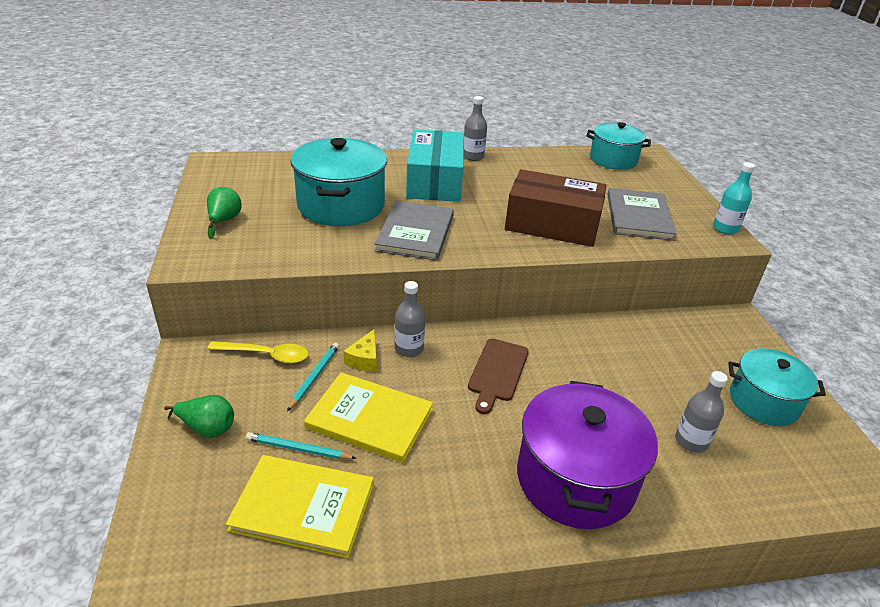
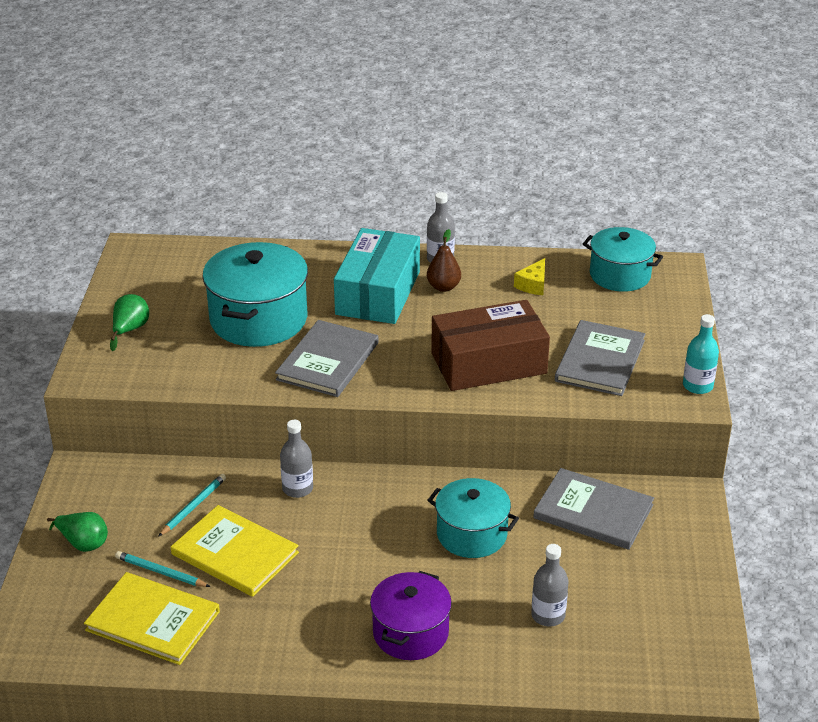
camera: 15 degrees right, 0 degrees up
(266, 355) = (152, 479): yellow spoon -> none
(364, 359) = (248, 494): yellow cheese -> yellow cheese (533, 285)
(485, 174) = (443, 287): none -> brown pear
(497, 372) = (380, 524): brown cutting board -> none
(552, 224) = (488, 363): brown box -> brown box turned 45 degrees counterclockwise
(575, 479) = (410, 633): purple pot -> purple pot, size x0.65
(671, 340) = (593, 511): none -> grey book
(763, 402) = (655, 588): turquoise pot -> turquoise pot (471, 534)

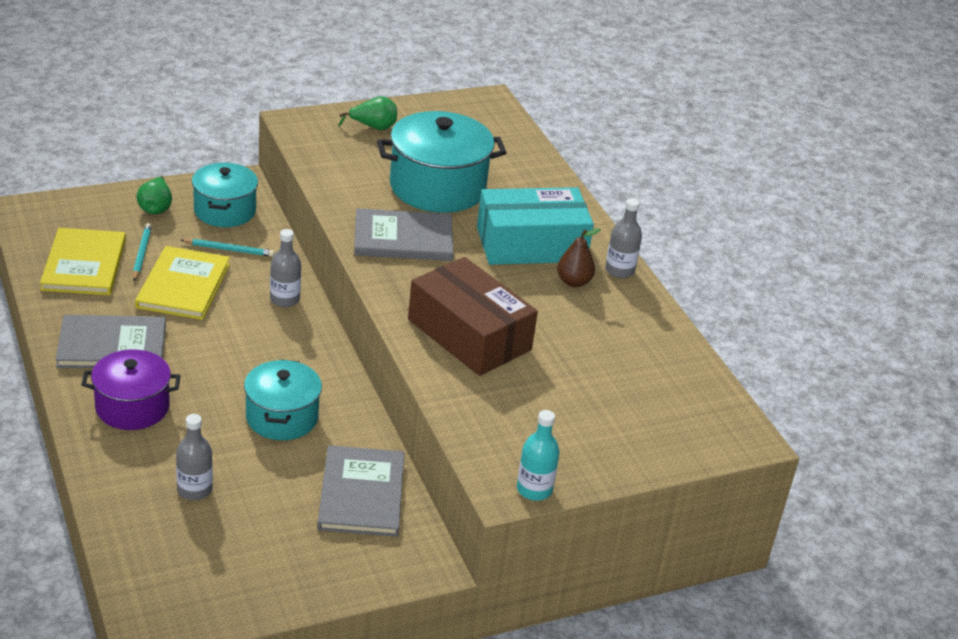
camera: 60 degrees right, 0 degrees up
(533, 285) = (626, 339): yellow cheese -> none
(600, 361) = (527, 409): grey book -> grey book (112, 345)
(620, 275) = (696, 398): turquoise pot -> turquoise pot (225, 211)

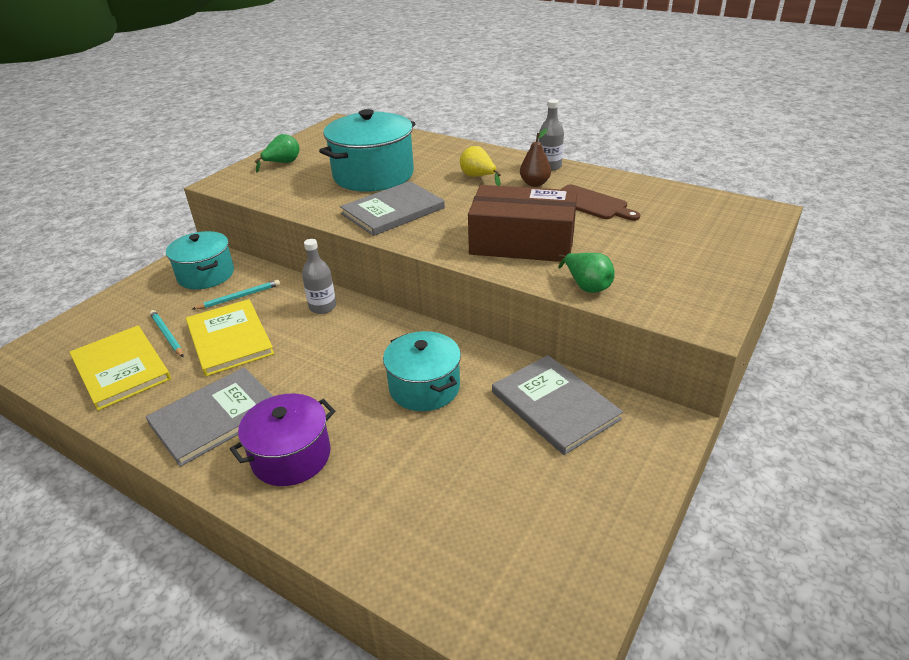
camera: 30 degrees left, 0 degrees up
(156, 208) = (144, 299): green pear -> green pear (586, 286)
(194, 490) = (428, 491): grey bottle -> none
(531, 244) = (478, 177): turquoise box -> yellow pear
(534, 489) = (719, 310): turquoise bottle -> none
(592, 334) = (591, 203): none -> brown cutting board

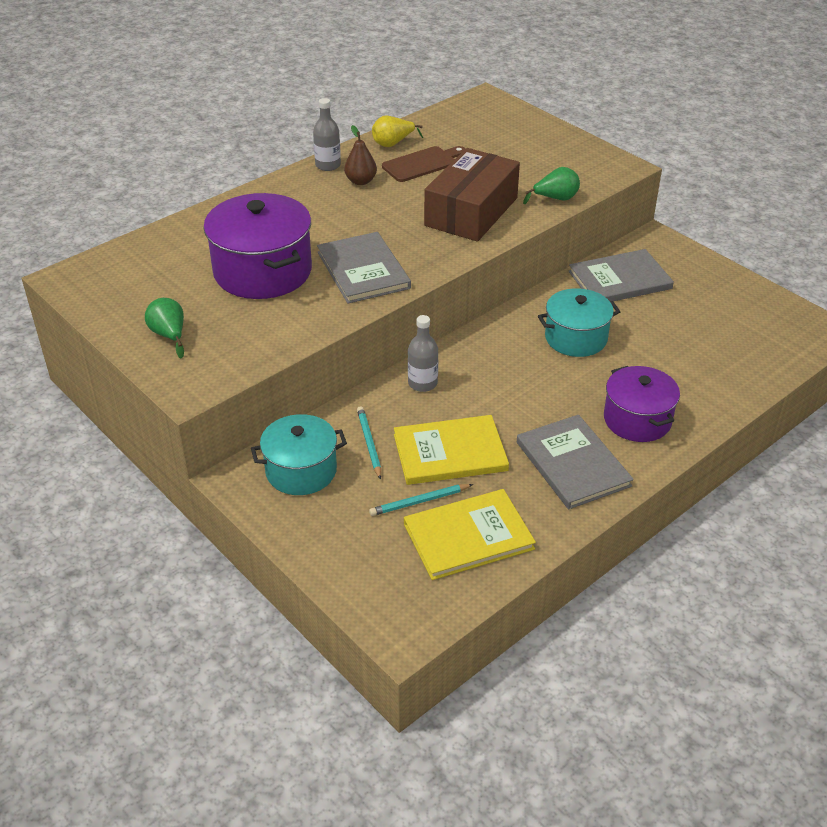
camera: 75 degrees left, 5 degrees up
(373, 175) = (263, 271): turquoise pot -> purple pot
(478, 177) = (321, 208): yellow pear -> yellow pear (393, 144)

